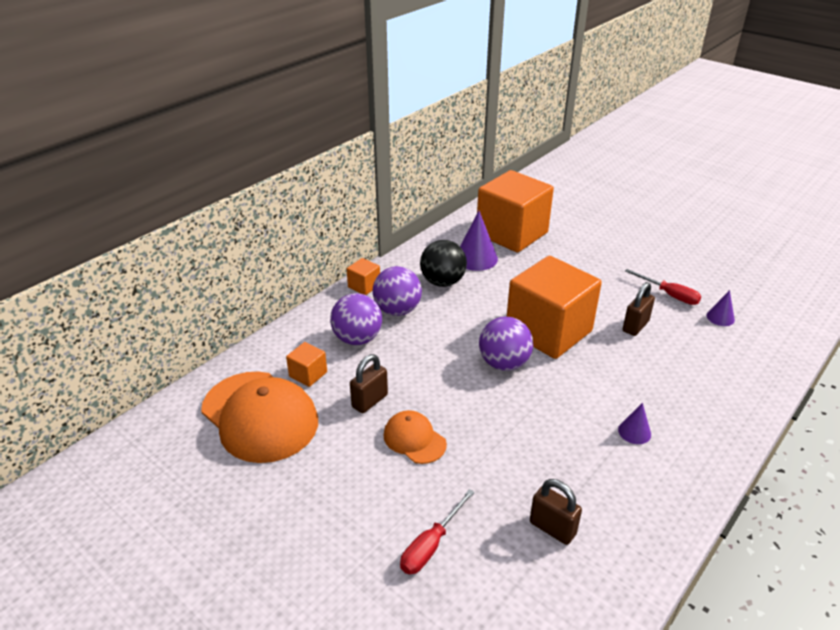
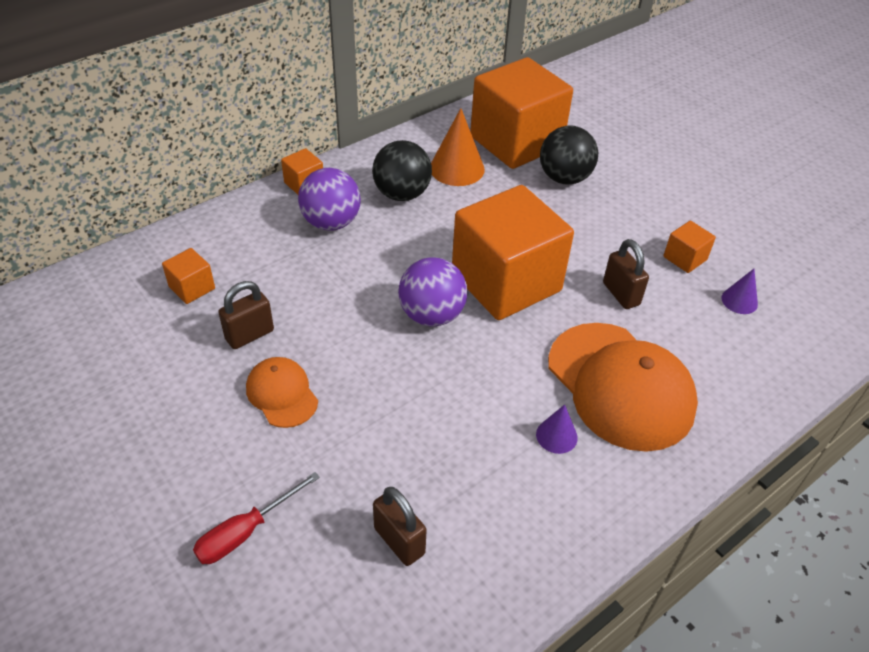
camera: 10 degrees right, 10 degrees up
(260, 416) = (116, 331): orange cap -> orange cap (620, 385)
(357, 339) = (268, 252): purple ball -> none
(476, 258) = (457, 168): purple cone -> orange cone
(558, 253) = (564, 178): none -> black ball
(635, 326) = (621, 294): brown padlock -> brown padlock turned 75 degrees counterclockwise
(669, 295) = (685, 258): red screwdriver -> orange cube

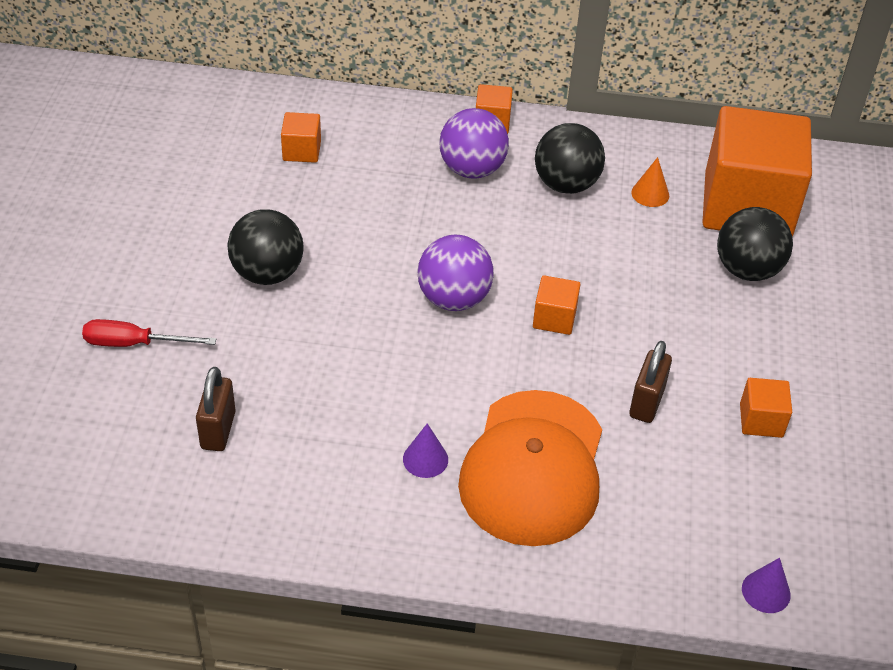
camera: 45 degrees right, 0 degrees up
(249, 335) = (298, 215): brown padlock -> none
(282, 394) = (267, 273): orange cap -> black ball
(457, 168) = (650, 194): orange cone -> orange cone, size x0.56
(506, 282) = (554, 318): orange cube -> orange cube, size x0.41
(739, 301) = (758, 493): purple cone -> purple cone (766, 591)

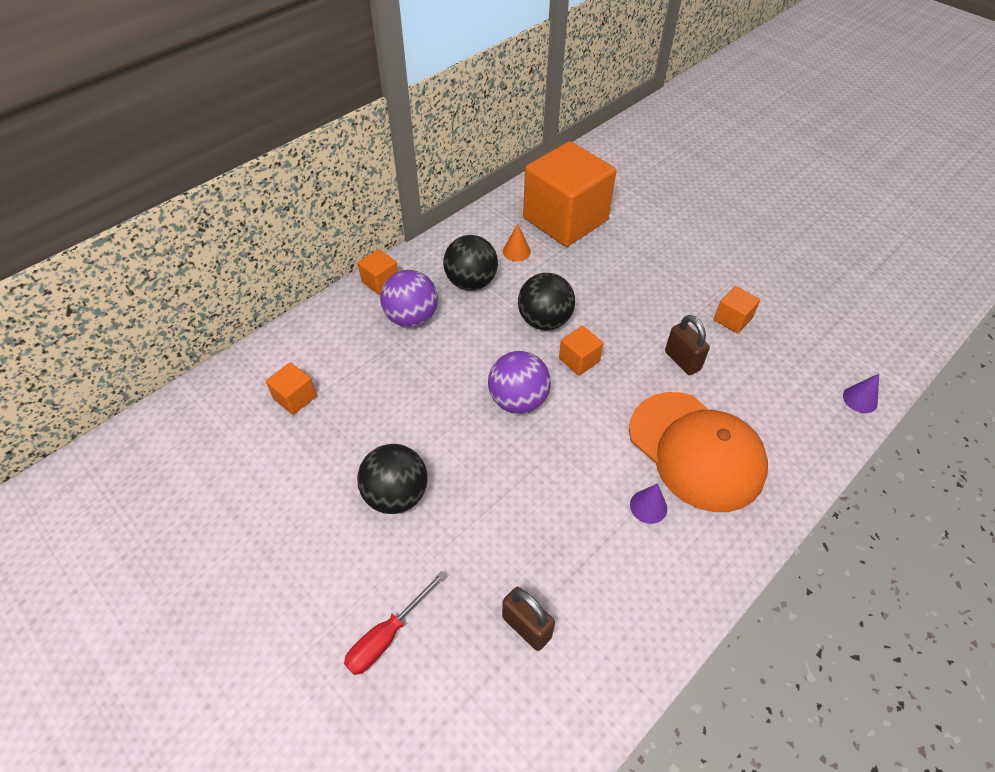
camera: 50 degrees left, 5 degrees up
(747, 269) = (614, 251): black ball -> black ball (544, 320)

